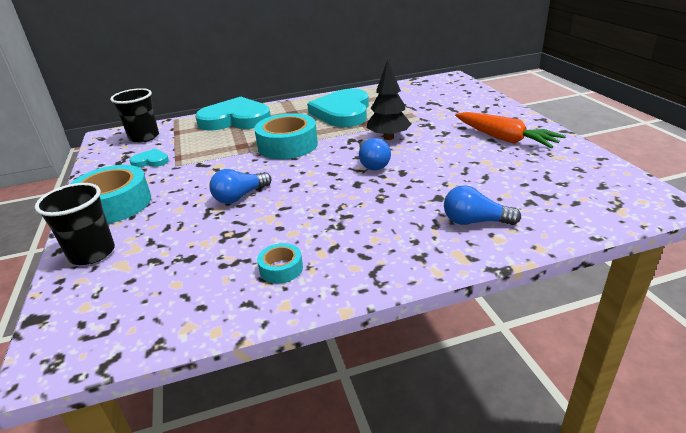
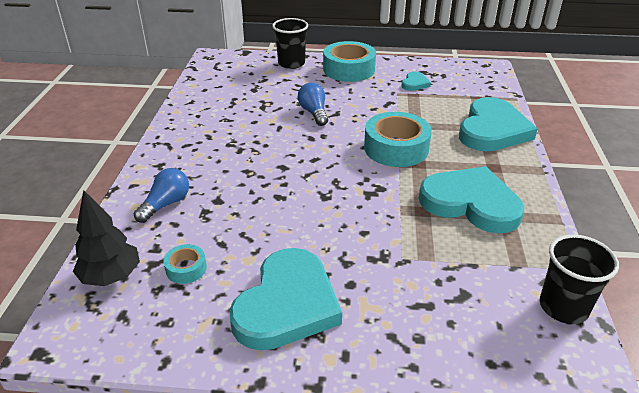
camera: 110 degrees right, 5 degrees up
(144, 137) = (473, 82): black cup -> black cup (563, 307)
(281, 269) = (208, 115): turquoise tape -> turquoise tape (186, 268)
(372, 164) = (312, 185): blue light bulb -> none
(388, 137) = (366, 214): black tree -> black tree (111, 276)
(504, 139) = (287, 304): orange carrot -> turquoise heart

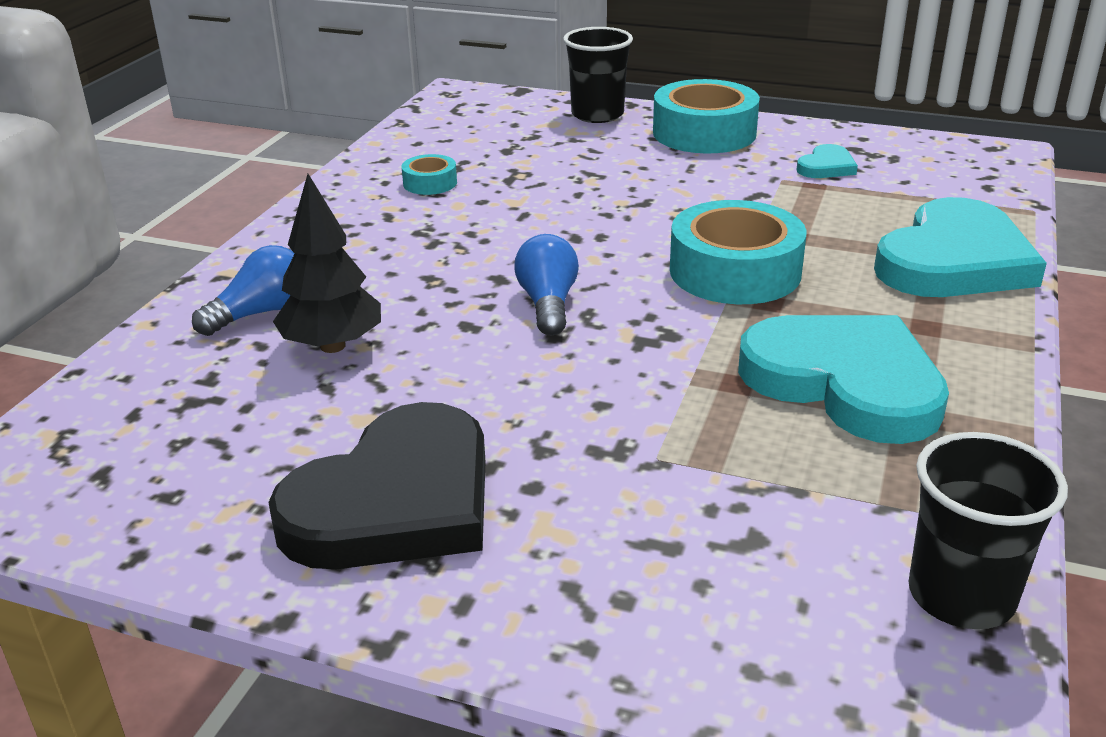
camera: 15 degrees right, 5 degrees down
(111, 276) = (114, 411): black tree -> black tree (333, 346)
(186, 268) = (245, 417): turquoise tape -> turquoise tape (430, 183)
(287, 304) = (396, 501): turquoise heart -> black heart
(314, 113) = (601, 197): blue light bulb -> blue light bulb (548, 304)

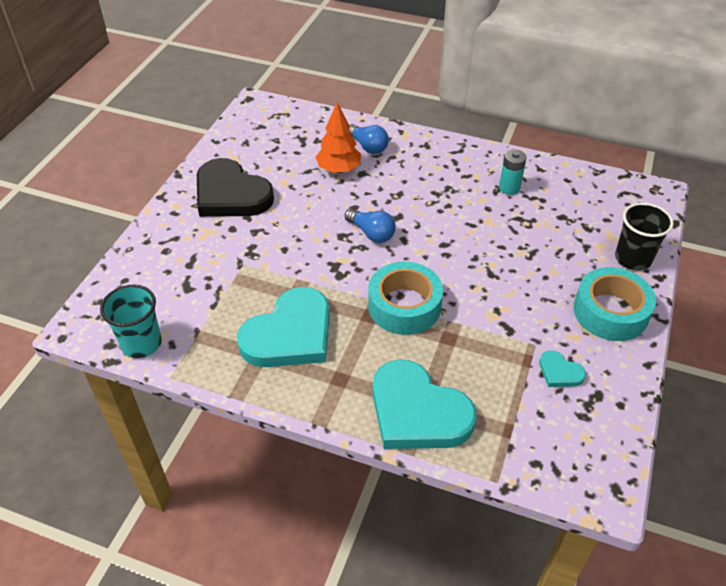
camera: 90 degrees right, 15 degrees up
(333, 346) = (339, 169): black tree -> orange tree
(430, 183) = (509, 188): turquoise tape -> turquoise battery
(548, 304) = (371, 233): blue light bulb -> blue light bulb turned 45 degrees clockwise
(961, 595) = (141, 343): black cup -> turquoise cup

